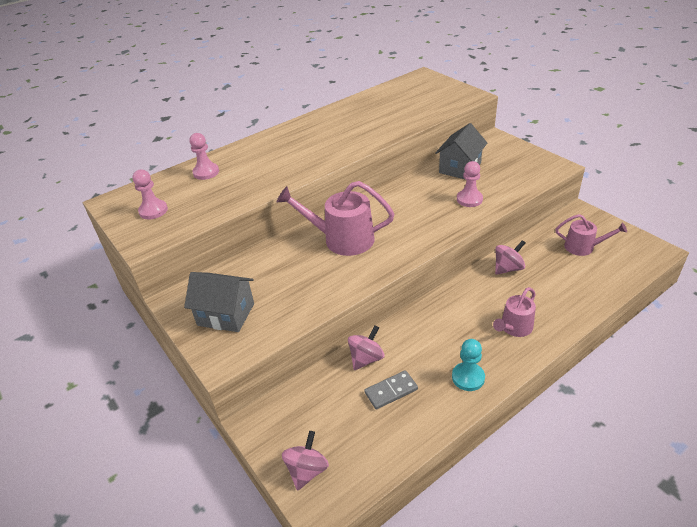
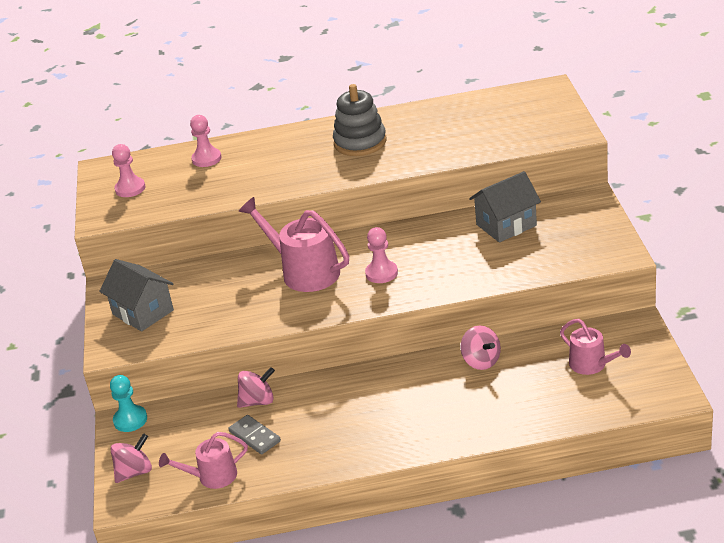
camera: 30 degrees right, 5 degrees down
(324, 133) = (360, 142): none -> grey stacking toy
(391, 391) = (255, 436): grey domino -> grey domino turned 45 degrees clockwise
(468, 377) = (334, 450): turquoise pawn -> turquoise pawn (130, 420)
(469, 199) = (476, 266): pink pawn -> pink pawn (381, 273)
(508, 268) = (481, 361): pink spinning top -> pink spinning top turned 60 degrees clockwise
(514, 327) = (424, 421): pink watering can -> pink watering can (212, 476)

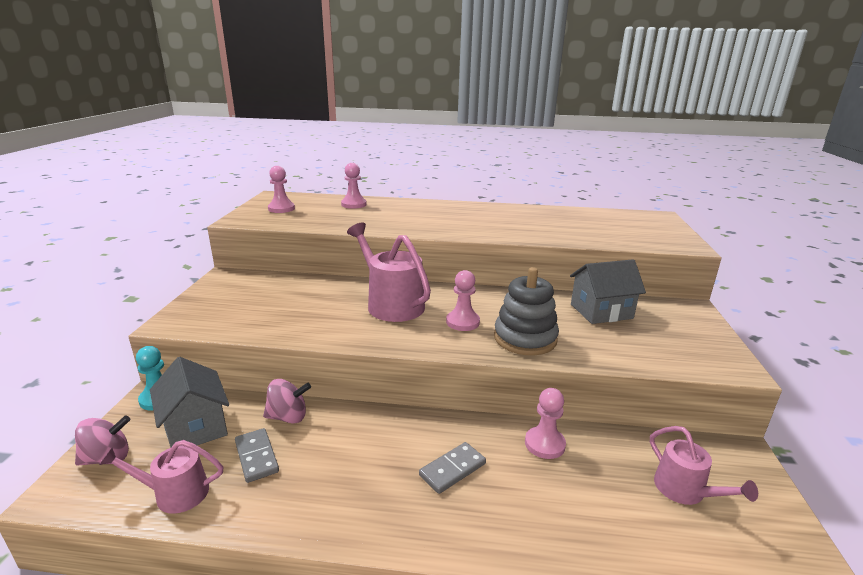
camera: 10 degrees right, 10 degrees down
(143, 312) = (229, 300): grey house -> grey house (196, 427)
(360, 142) = (482, 217): grey stacking toy -> grey stacking toy (525, 338)
(414, 400) = (452, 469): none -> grey domino
(481, 361) = (544, 444): pink spinning top -> pink pawn

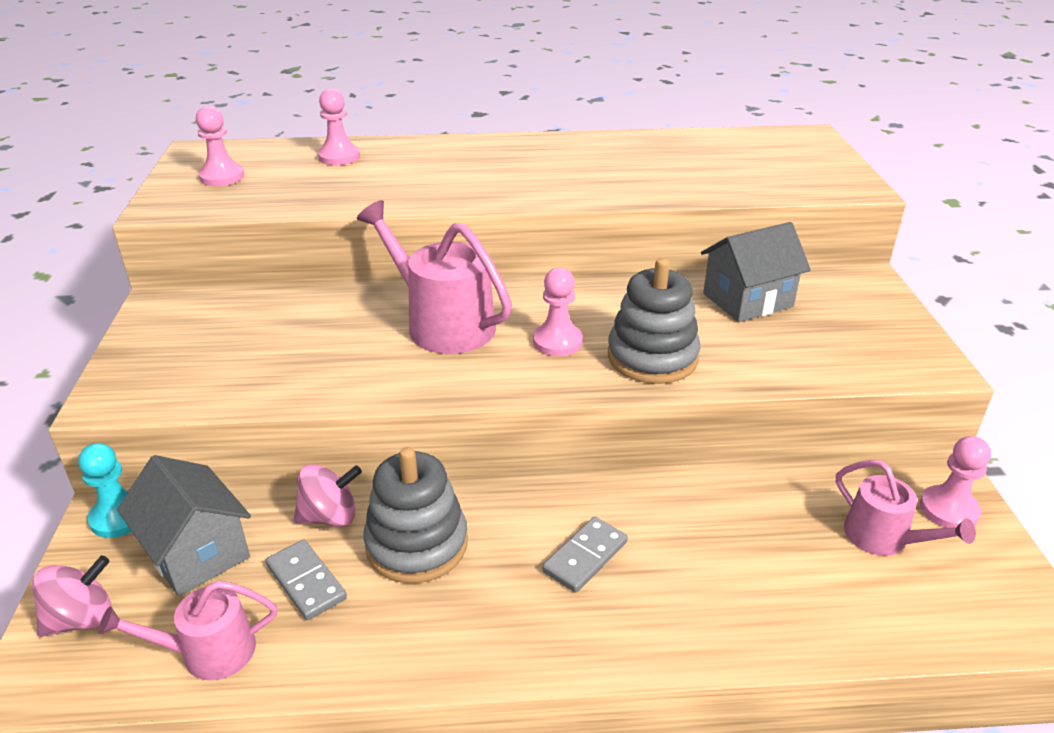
camera: 10 degrees left, 10 degrees up
(338, 443) = (417, 544): none -> grey stacking toy
(544, 444) = (698, 502): pink pawn -> pink pawn (948, 509)

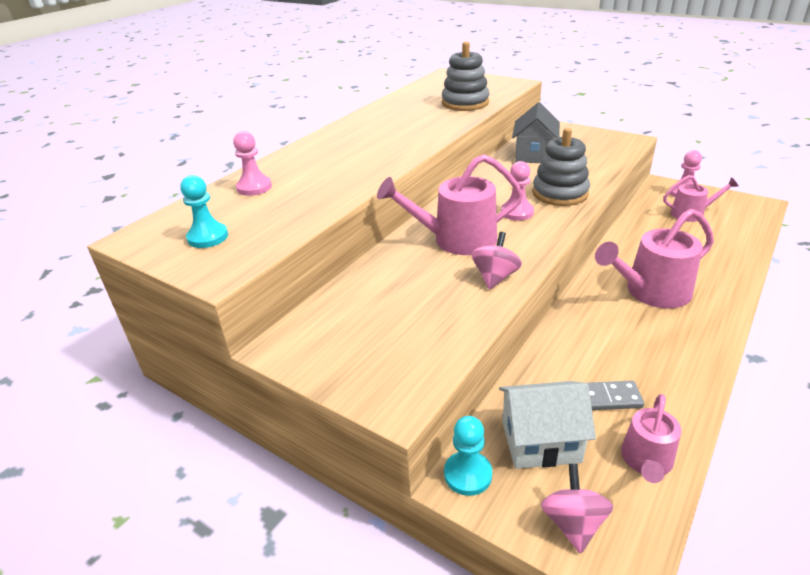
camera: 50 degrees left, 0 degrees up
(197, 552) = (540, 441): grey house -> white house
(222, 177) = (208, 237): pink pawn -> turquoise pawn
(330, 516) = (550, 369): pink spinning top -> pink spinning top (495, 277)
(417, 544) = (602, 343): grey stacking toy -> grey stacking toy (465, 103)
(585, 556) = (651, 292): grey domino -> pink watering can

